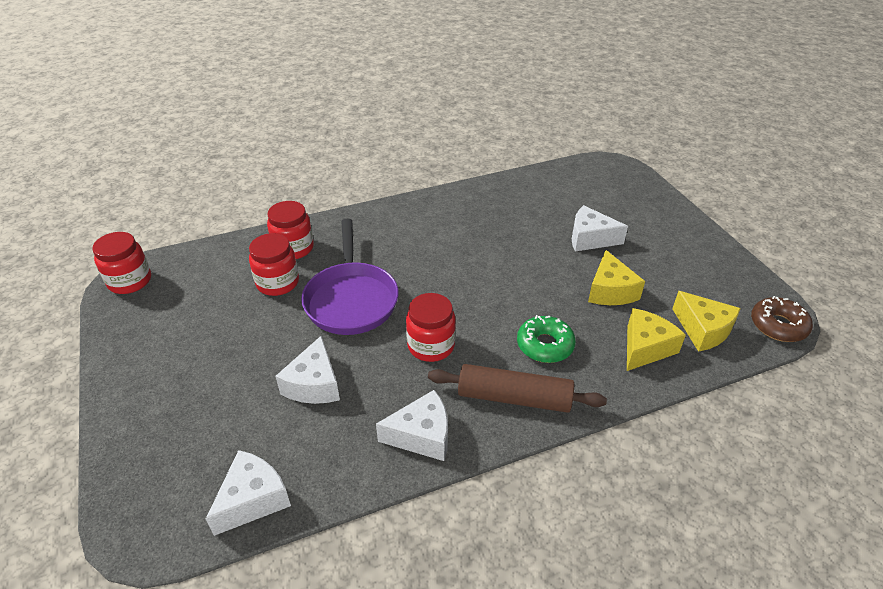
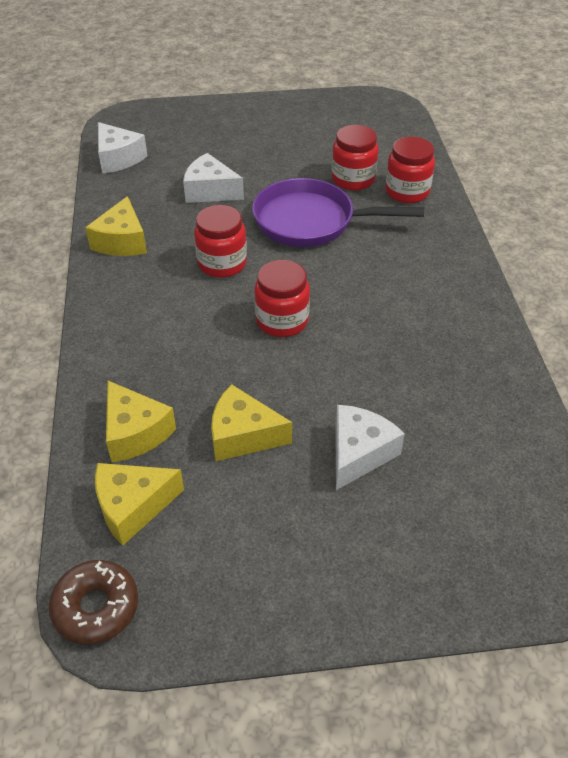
camera: 105 degrees right, 5 degrees up
(130, 281) = (382, 104): red jar -> red jar (282, 321)
(422, 435) = (122, 241): white cheese -> yellow cheese
(514, 398) = (128, 305): brown rolling pin -> none
(545, 345) = (182, 346): green donut -> none

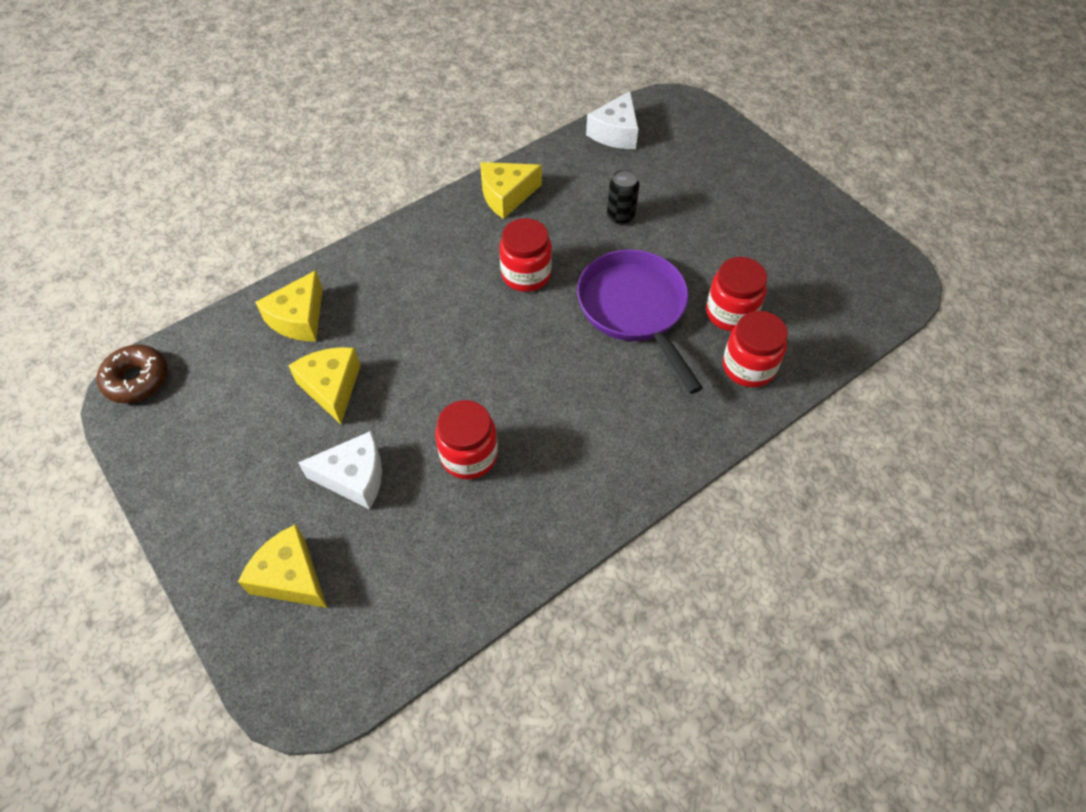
camera: 60 degrees right, 10 degrees up
(133, 507) = (229, 354): yellow cheese -> yellow cheese (290, 577)
(210, 191) = (620, 216): white cheese -> black can
(282, 321) = (480, 351): red jar -> red jar (469, 455)

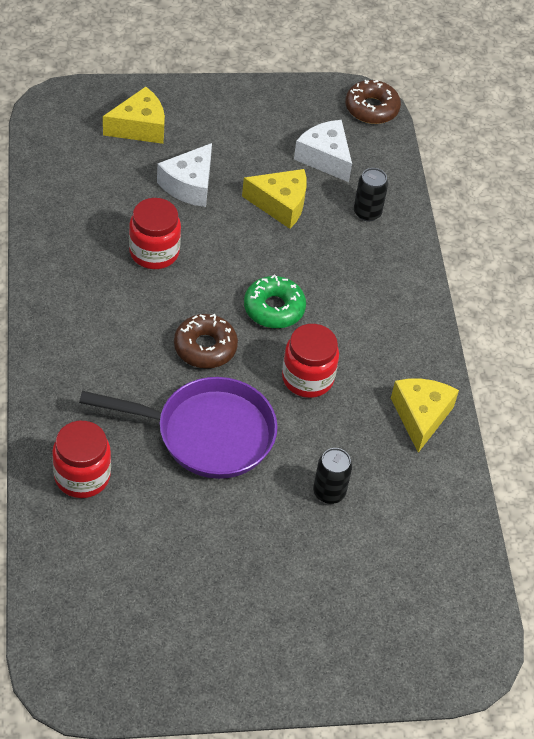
camera: 115 degrees right, 5 degrees down
(299, 318) = (367, 213): yellow cheese -> black can
(468, 330) = (274, 308): none -> green donut
(550, 356) = (205, 347): none -> brown donut
(615, 133) = (457, 564): white cheese -> white cheese (325, 158)
(731, 313) = (147, 503): red jar -> none

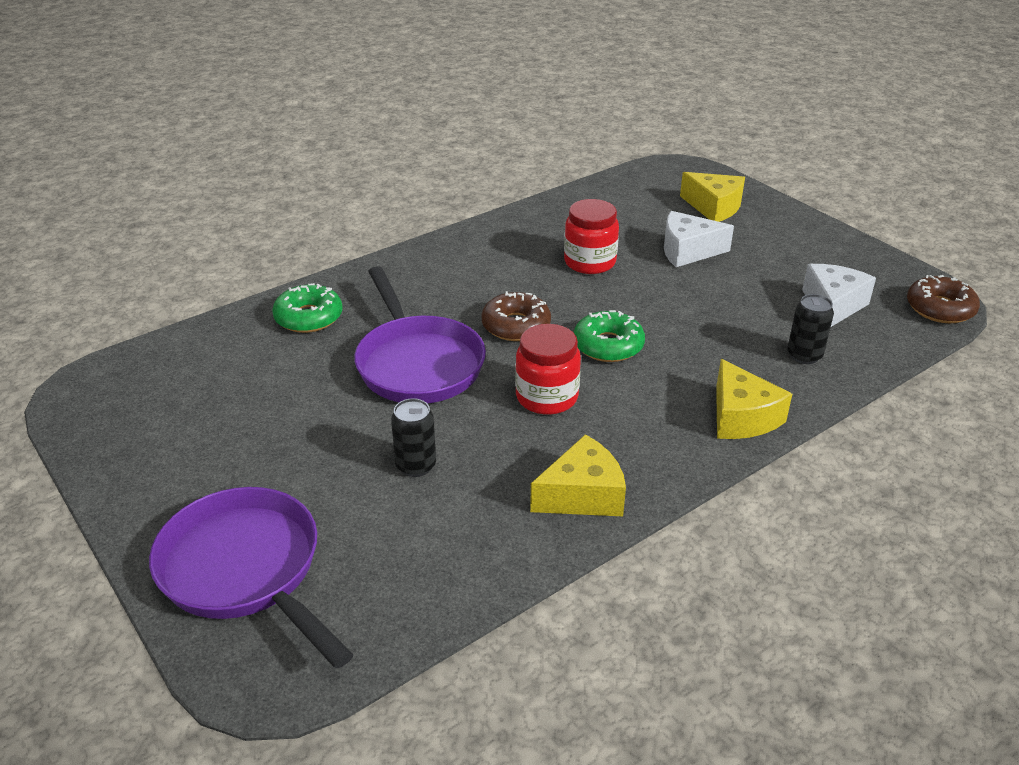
camera: 65 degrees right, 15 degrees down
(82, 476) = (309, 317): red jar -> green donut
(280, 204) = (737, 303): yellow cheese -> yellow cheese (741, 417)
(371, 636) = (246, 570): none -> purple pan

